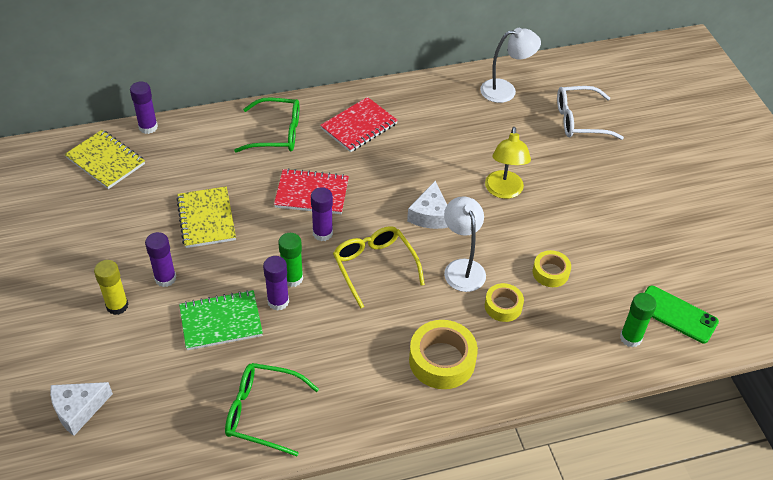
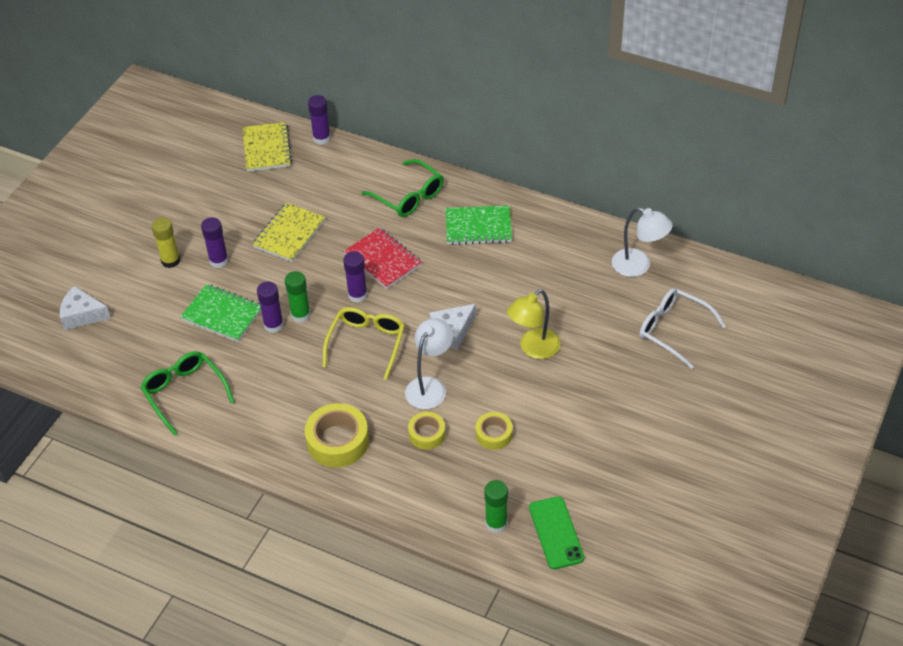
camera: 45 degrees right, 0 degrees up
(359, 126) = (478, 227): red notebook -> green notebook

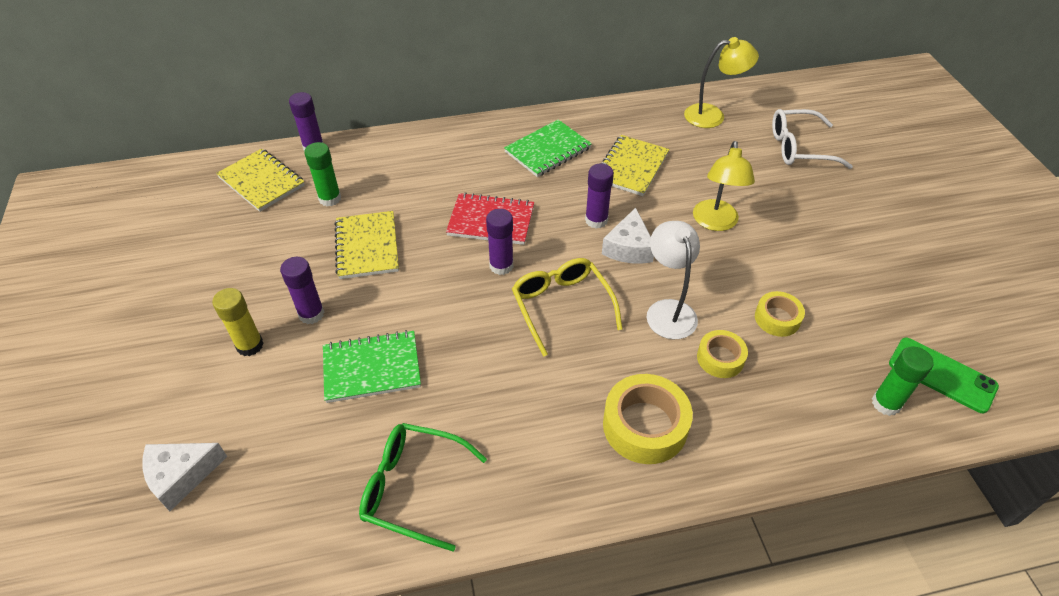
camera: 40 degrees left, 0 degrees up
(273, 325) = (443, 345): purple glue stick -> purple glue stick (596, 220)
(300, 315) = (462, 318): green glue stick -> green glue stick (330, 198)
(409, 196) = (455, 156): green glasses -> none
(523, 274) = (631, 167): none -> yellow notebook
(638, 266) = (712, 115): white lamp -> yellow lamp

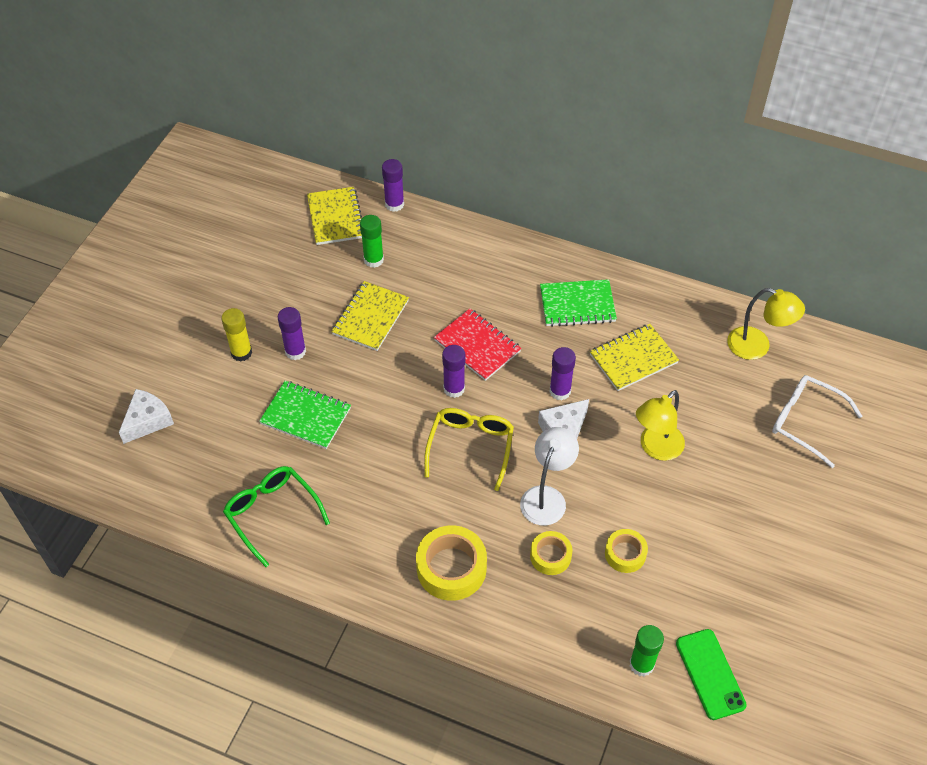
camera: 35 degrees right, 5 degrees up
(181, 476) = (147, 421): white cheese -> white cheese turned 120 degrees clockwise

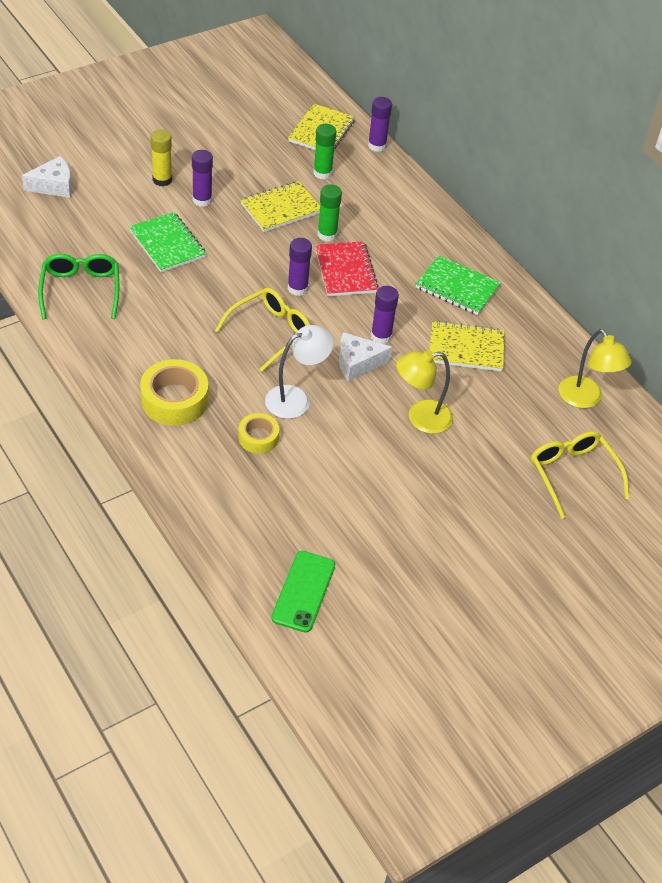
camera: 30 degrees right, 5 degrees down
(625, 554) = (319, 472): yellow tape -> none
(641, 664) = (255, 550): green glue stick -> green glue stick (327, 234)
(805, 422) = (573, 474): white glasses -> yellow glasses

